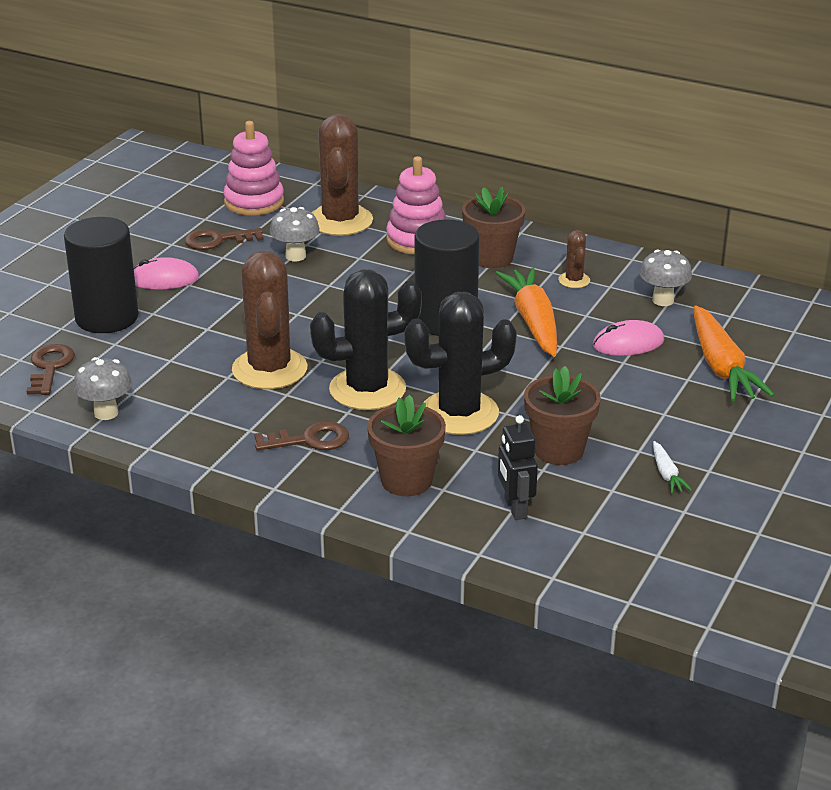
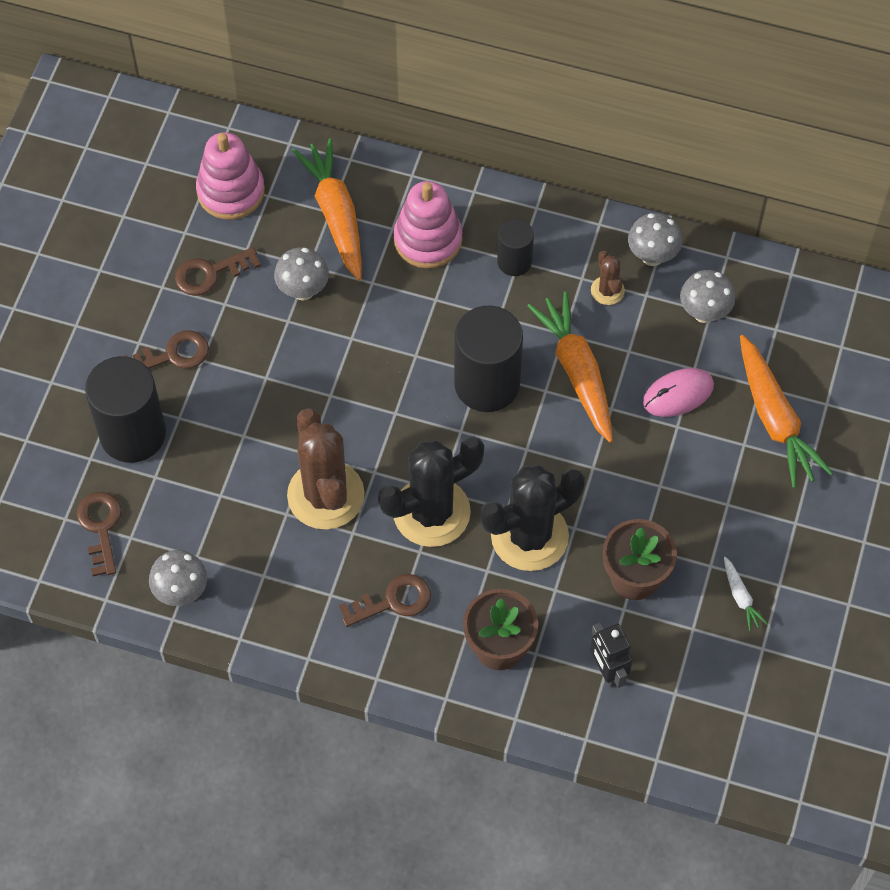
camera: 10 degrees left, 30 degrees up
(164, 279) = (172, 355): pink mouse -> brown key
(340, 221) = (336, 215): brown cactus -> orange carrot
(492, 258) = (514, 261): brown flower pot -> black cylinder
(620, 266) = (652, 256): none -> grey mushroom

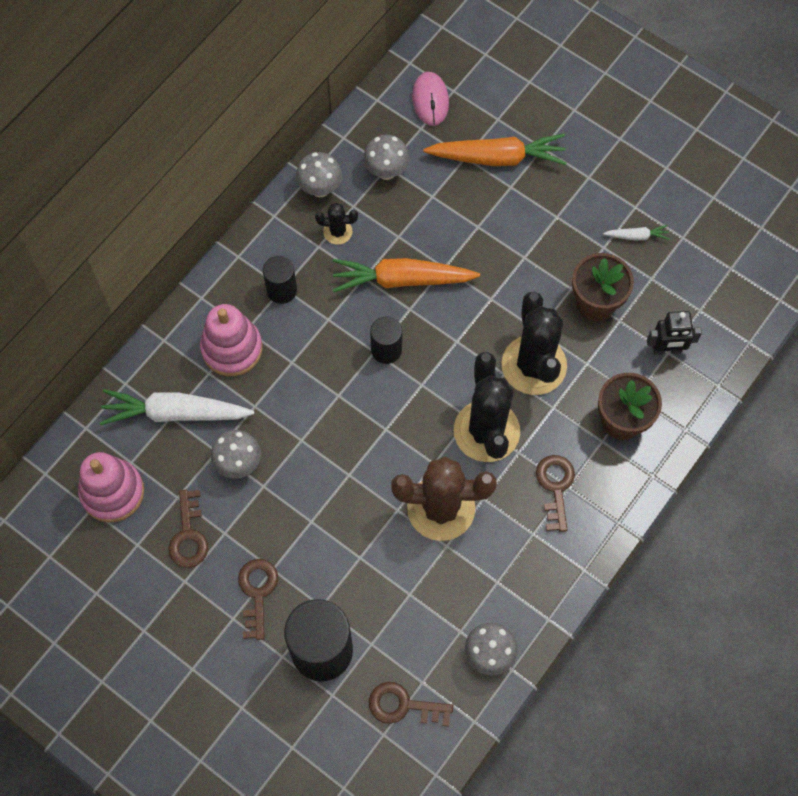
camera: 70 degrees left, 5 degrees up
(336, 215) = (175, 413): orange carrot -> white carrot
(487, 384) = (386, 350): black cylinder -> black cylinder, size x0.54
(607, 290) = (337, 232): brown cactus -> black cactus
(678, 394) = (450, 215): pink mouse -> pink mouse (430, 100)

